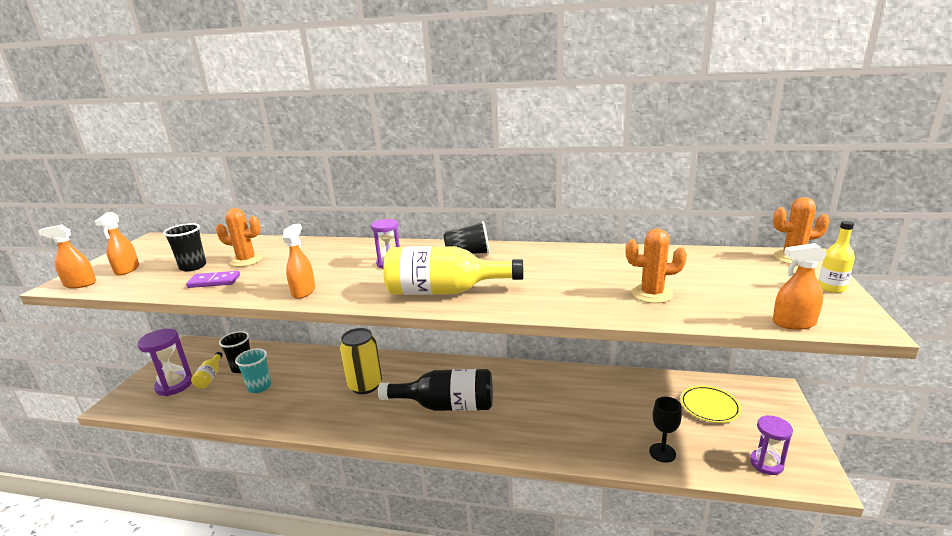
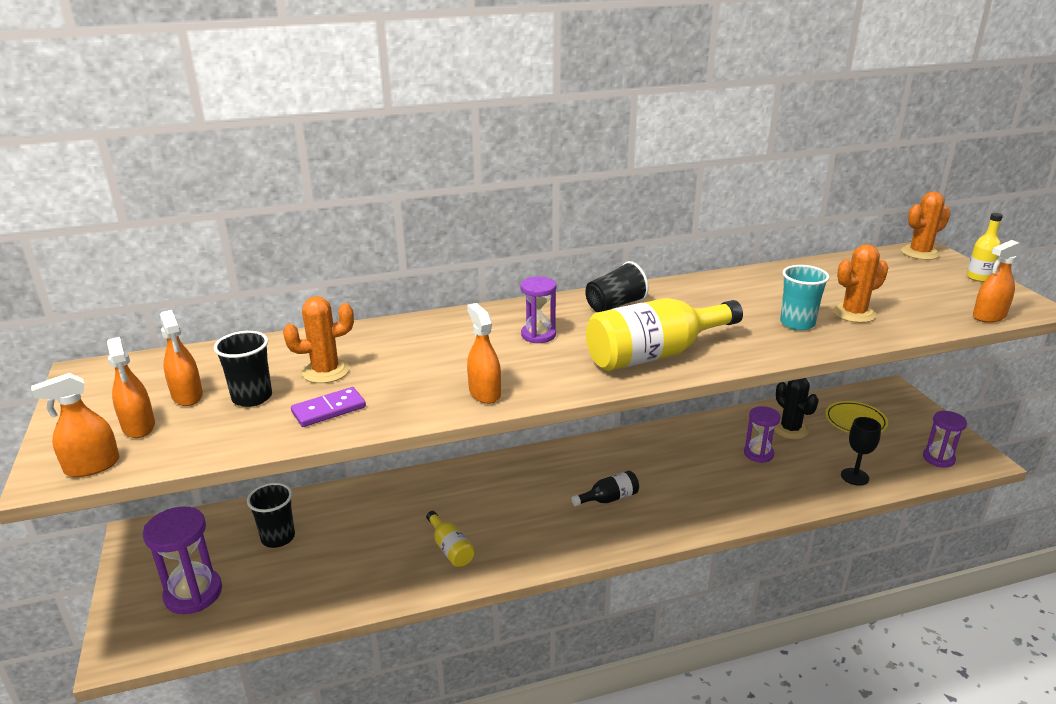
camera: 30 degrees left, 5 degrees up
(169, 259) = (187, 396): none -> orange spray bottle
(210, 377) = (240, 565): yellow bottle -> yellow bottle (450, 548)
(259, 387) = (338, 553): turquoise cup -> turquoise cup (797, 323)
(365, 385) = (485, 506): yellow can -> none
(446, 406) = (609, 499): black bottle -> black bottle, size x0.49
(593, 408) = (758, 454): none -> purple hourglass
(641, 396) = (790, 429): none -> black cactus

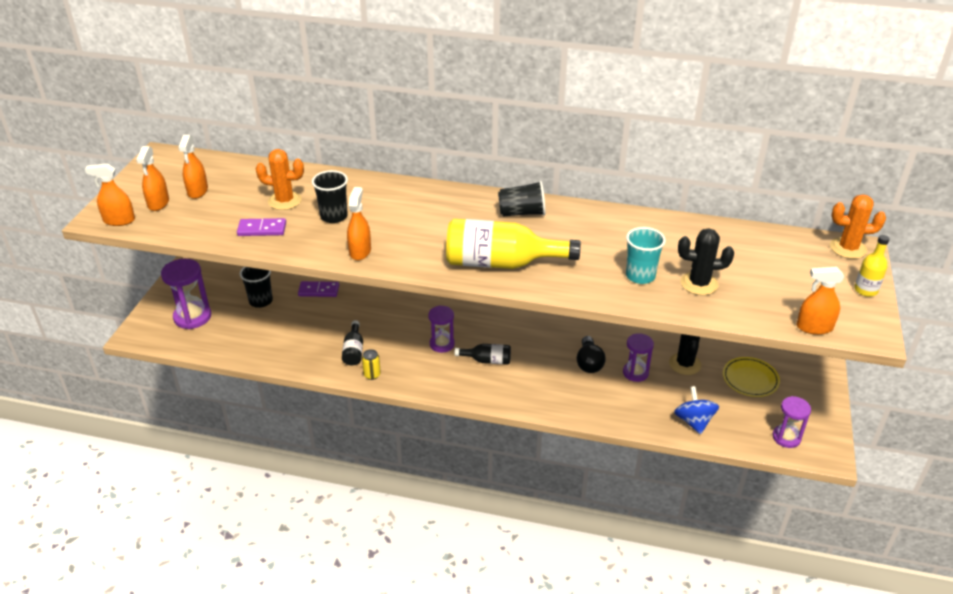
camera: 30 degrees right, 10 degrees up
(252, 397) = (229, 205): black cup -> black cup (334, 216)
(346, 499) = (318, 291): none -> purple domino
(450, 548) = (354, 351): yellow bottle -> black bottle
(497, 566) = (372, 375): none -> yellow can
(538, 335) = (440, 219): purple hourglass -> purple hourglass (442, 344)
(708, 461) = (589, 363): none -> black light bulb
(854, 313) = (699, 284): orange cactus -> black cactus
(854, 477) = (694, 421): black goblet -> blue spinning top

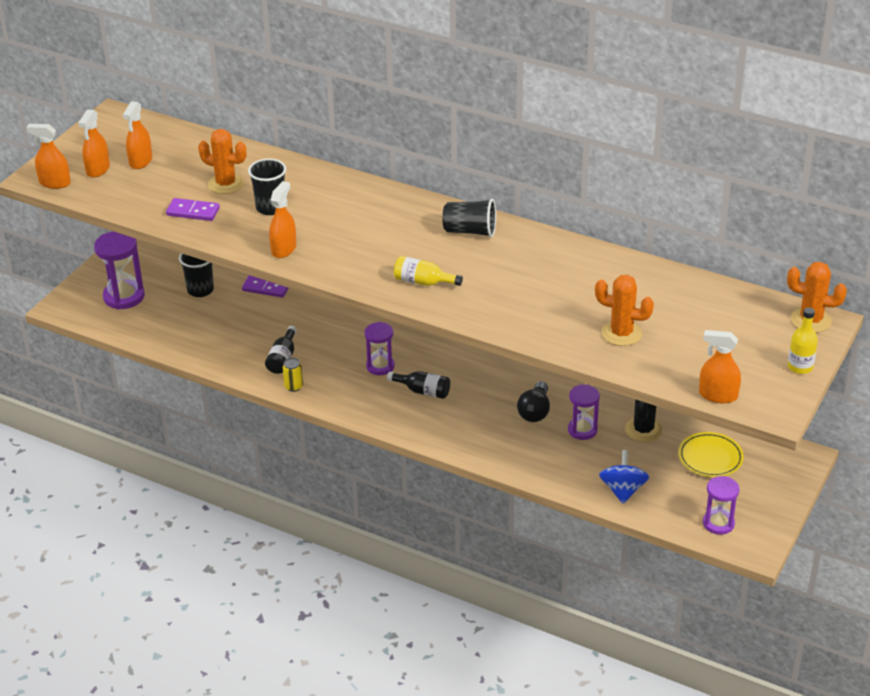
camera: 15 degrees right, 0 degrees up
(501, 263) = (423, 282): yellow bottle -> yellow bottle, size x0.49
(640, 276) = (563, 316): turquoise cup -> none
(699, 284) = (621, 333): black cactus -> orange cactus

